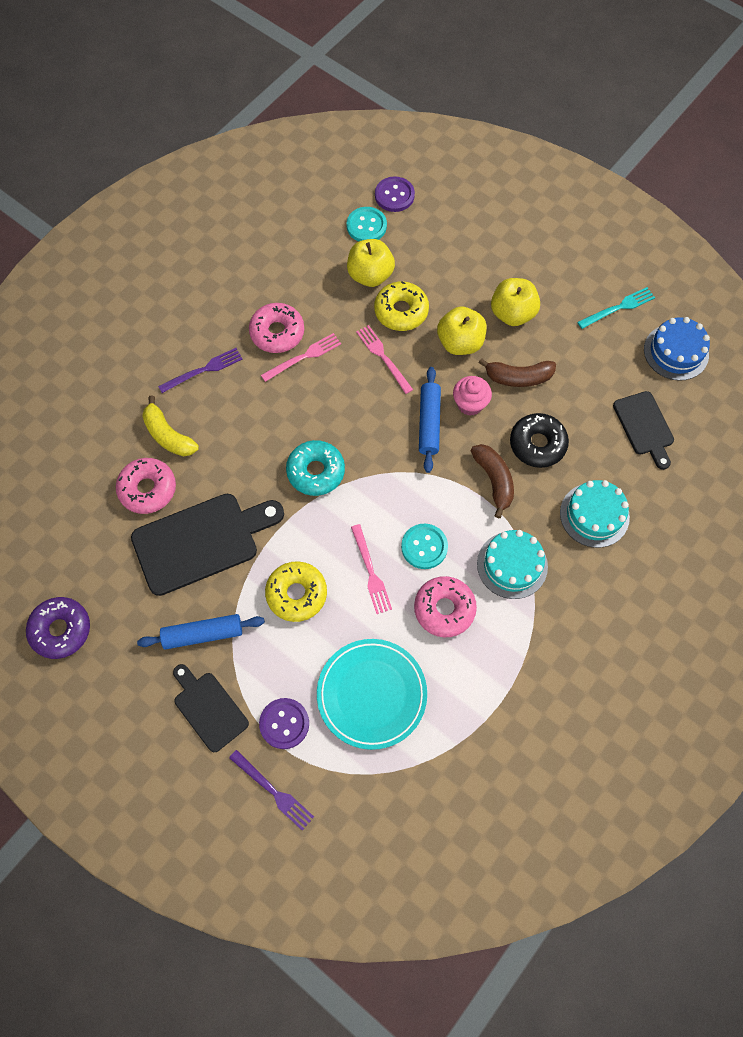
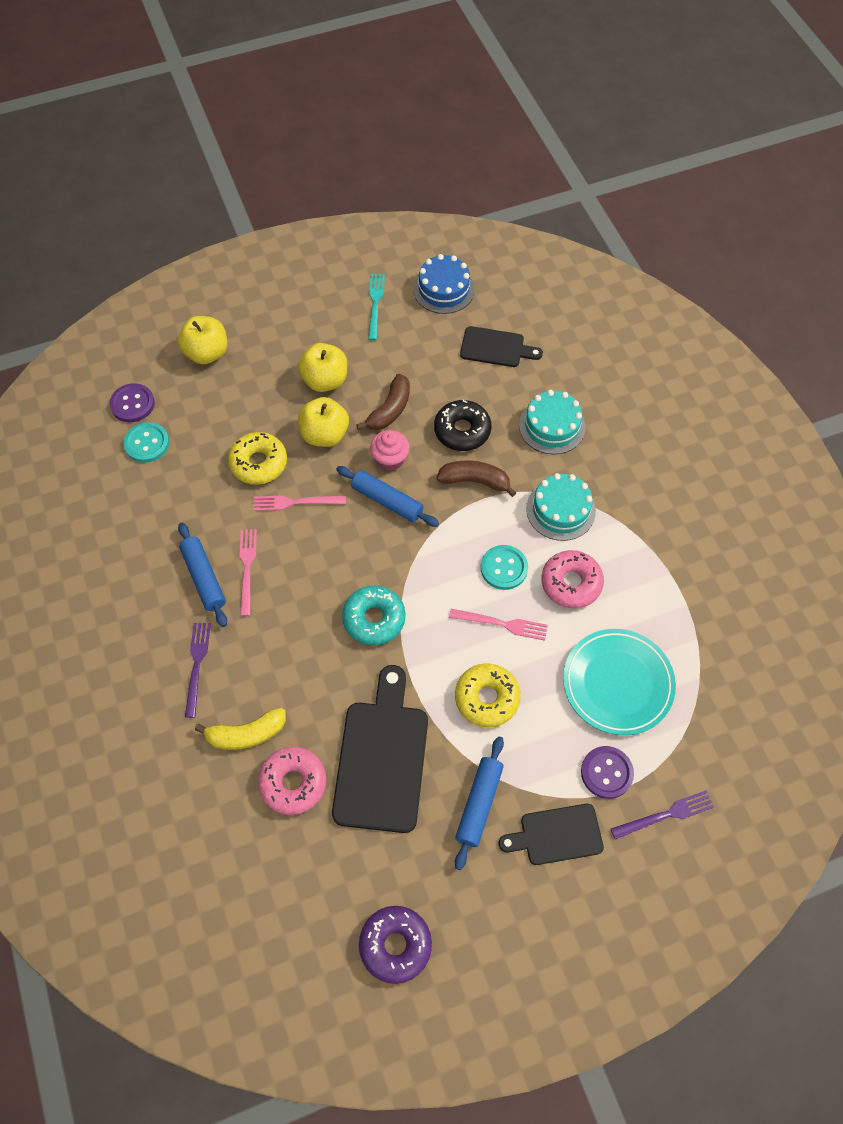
camera: 60 degrees left, 5 degrees down
(277, 333) = (204, 578): pink donut -> blue rolling pin
(370, 275) = (202, 468): yellow apple -> yellow apple (207, 353)

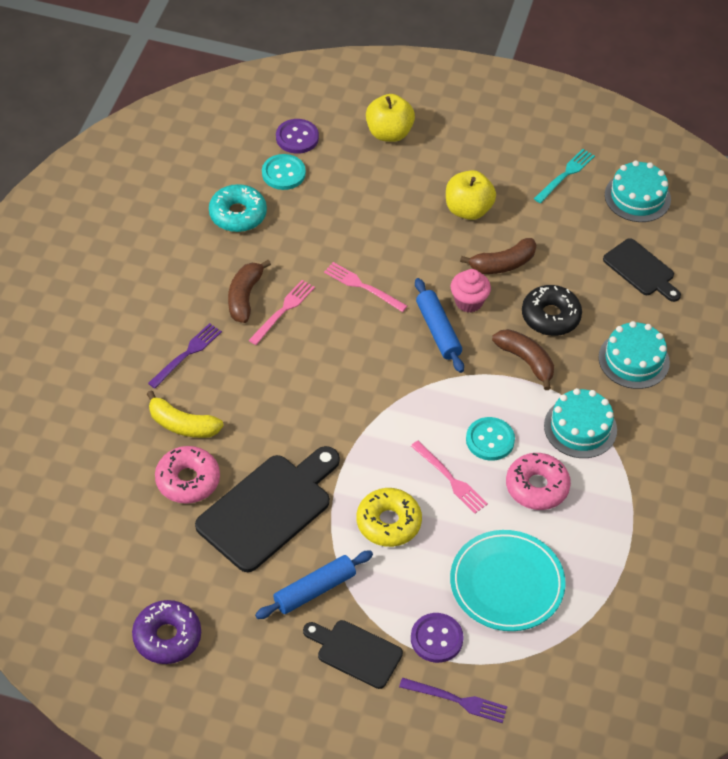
camera: 35 degrees right, 10 degrees down
(204, 578) = (244, 297): blue rolling pin -> brown banana
(259, 463) = (358, 240): yellow donut -> none
(324, 435) = (431, 251): yellow apple -> none
(374, 619) = (350, 409): turquoise donut -> turquoise donut (238, 214)
(443, 289) = (637, 197): blue cake -> turquoise cake

